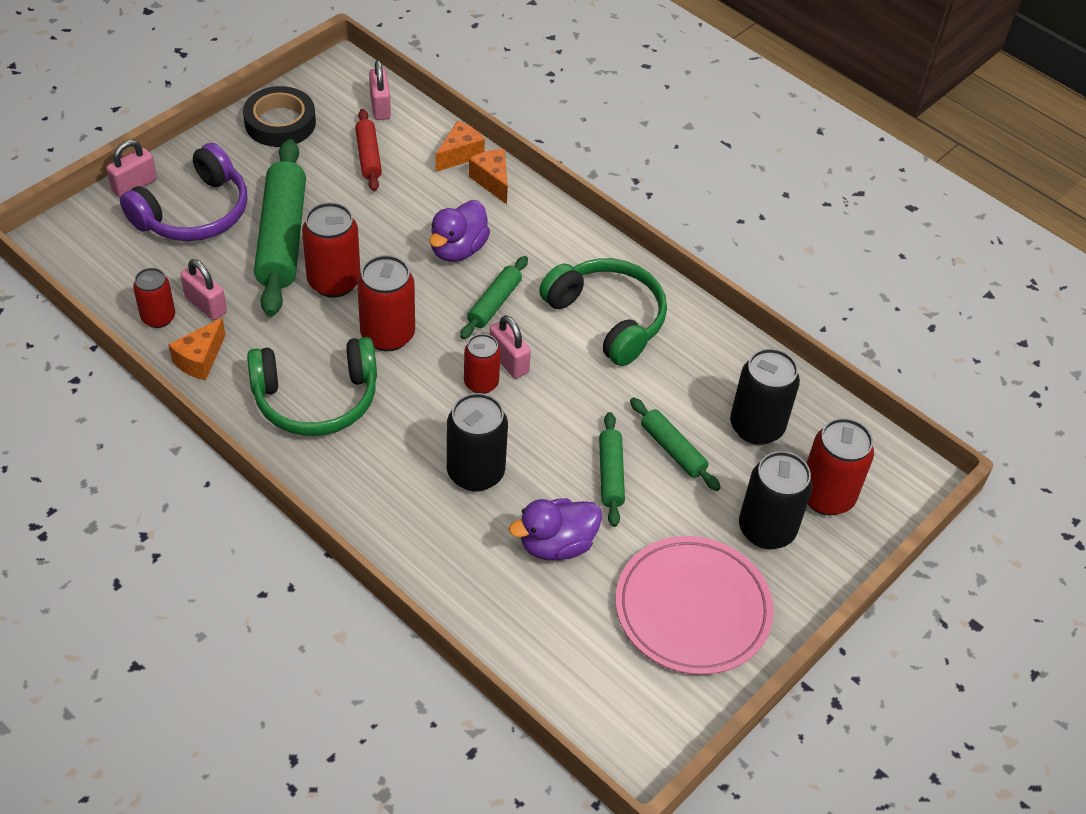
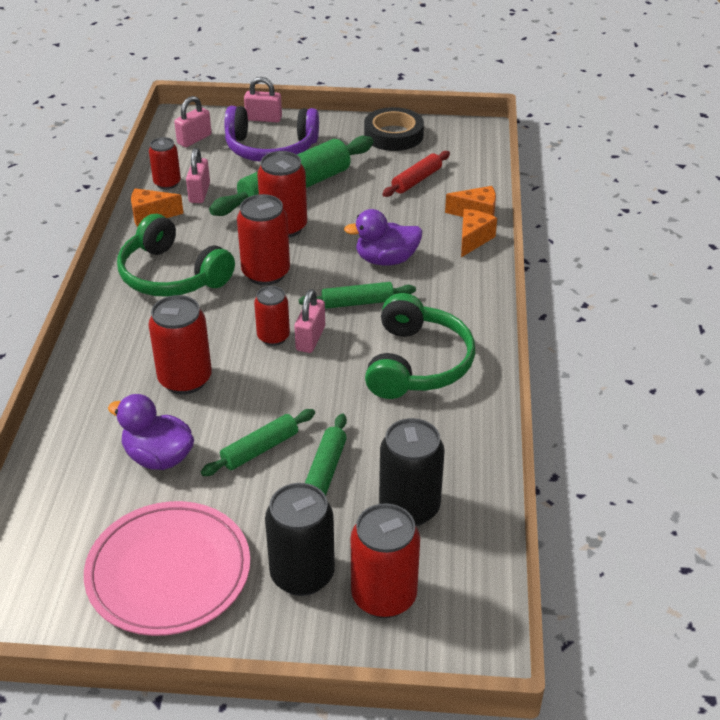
camera: 55 degrees right, 10 degrees down
(380, 107) = (469, 160): pink padlock -> pink padlock (194, 139)
(475, 472) = (185, 379): black can -> red can

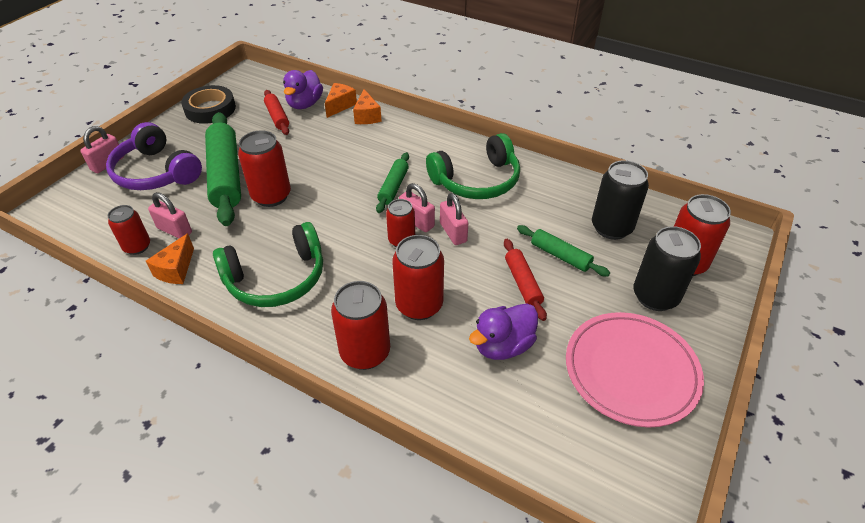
camera: 65 degrees left, 5 degrees up
(194, 139) = (88, 212): pink padlock -> pink padlock (453, 232)
(260, 449) = (523, 283): green rolling pin -> red rolling pin
(266, 273) = (321, 222): red can -> red can (365, 352)
(270, 148) = (156, 172): purple headphones -> purple headphones turned 105 degrees clockwise
(386, 260) = (356, 159): purple duck -> purple duck (305, 104)
(417, 363) = (477, 180): green headphones -> green headphones turned 120 degrees clockwise
(473, 239) = (367, 116): orange cheese -> orange cheese turned 150 degrees counterclockwise

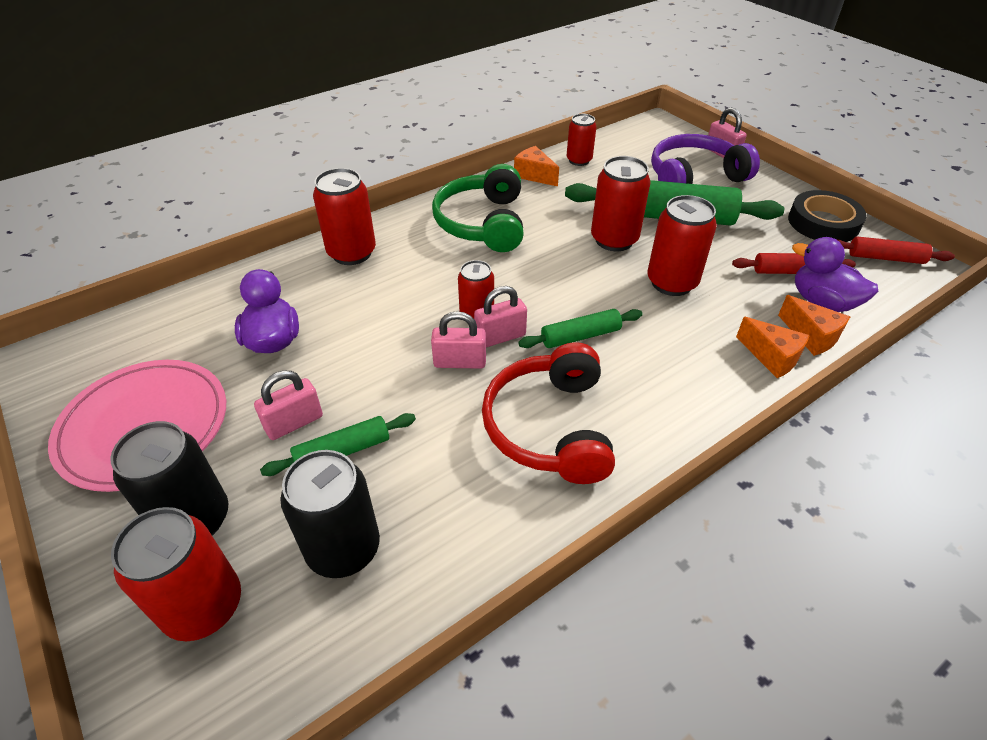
camera: 115 degrees right, 0 degrees up
(174, 230) = (590, 179): pink padlock -> pink padlock (294, 423)
(367, 116) = (772, 357): orange cheese -> orange cheese turned 150 degrees counterclockwise
(393, 187) = (580, 336): green rolling pin -> green rolling pin turned 60 degrees counterclockwise
(419, 305) = (374, 300): red can -> red can (671, 282)
(477, 180) = (550, 426): green headphones -> red headphones
(523, 283) = (333, 392): red rolling pin -> red rolling pin (885, 258)

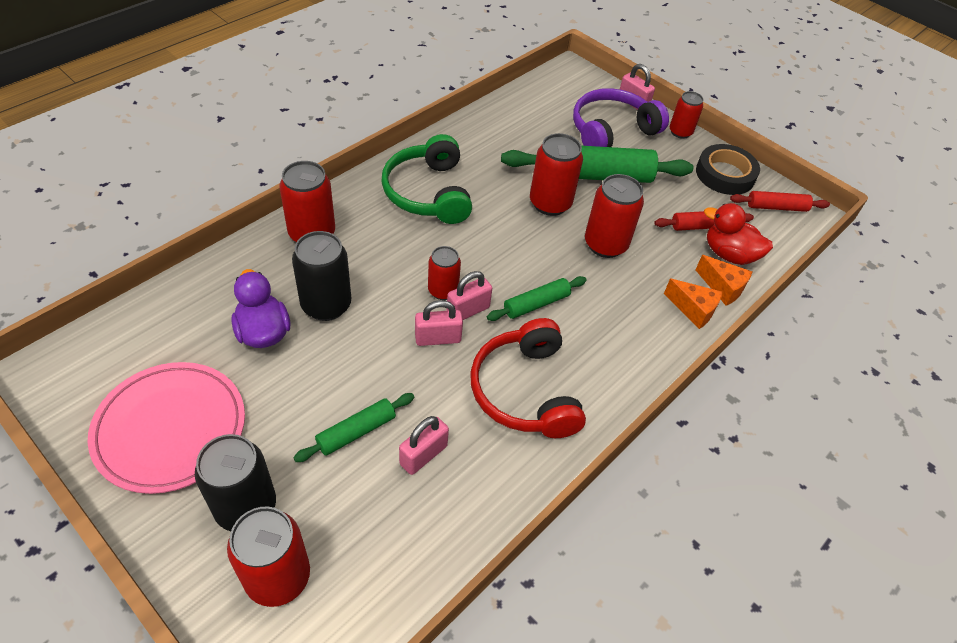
camera: 15 degrees left, 5 degrees up
(294, 423) = (306, 410): pink padlock -> pink padlock (423, 455)
(343, 549) = (379, 515): black can -> black can (326, 305)
(534, 175) = (466, 136): orange cheese -> none
(579, 160) = (505, 117): red can -> red can (680, 132)
(822, 302) = (729, 254): purple duck -> red duck

